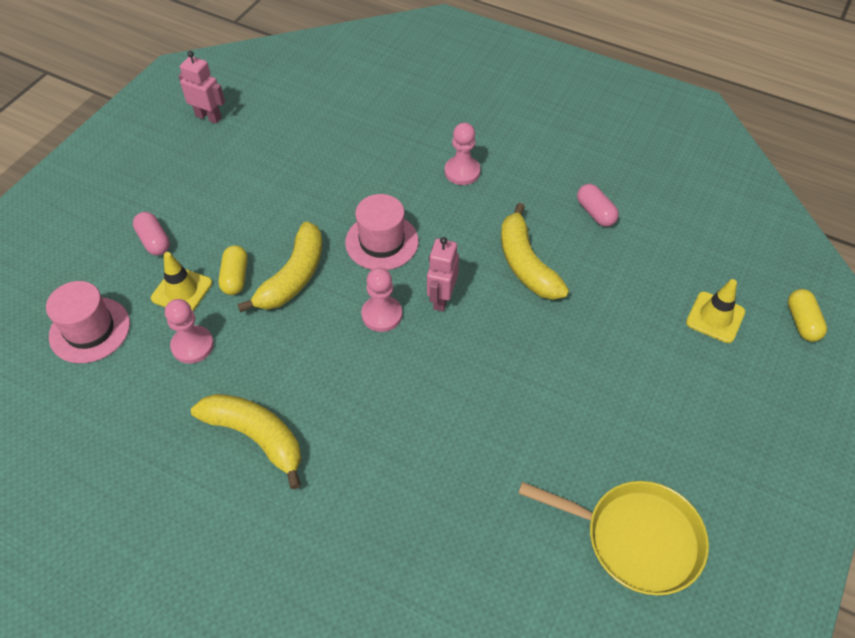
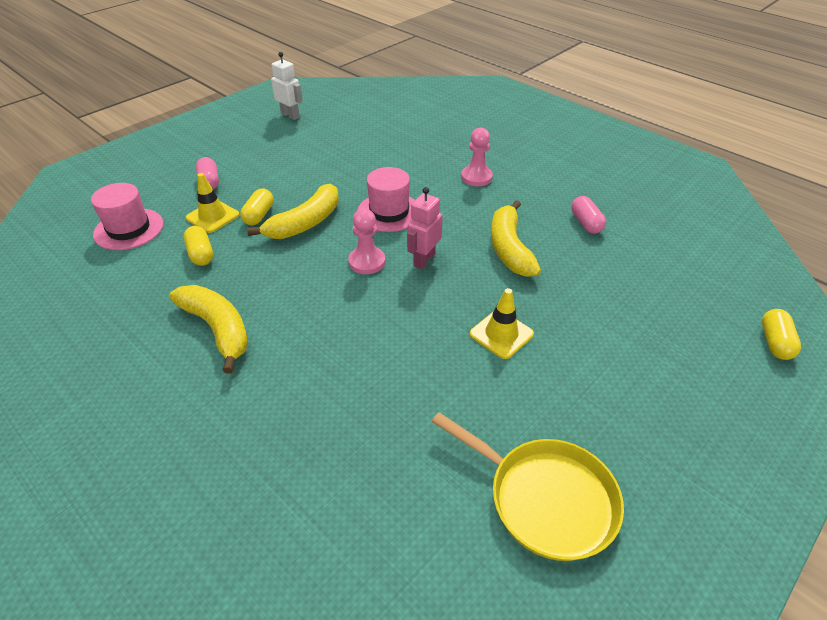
camera: 15 degrees right, 10 degrees down
(192, 345) = (201, 254): pink pawn -> yellow capsule
(208, 117) = (290, 115): pink robot -> white robot
(715, 317) = (682, 321): yellow traffic cone -> yellow traffic cone (501, 334)

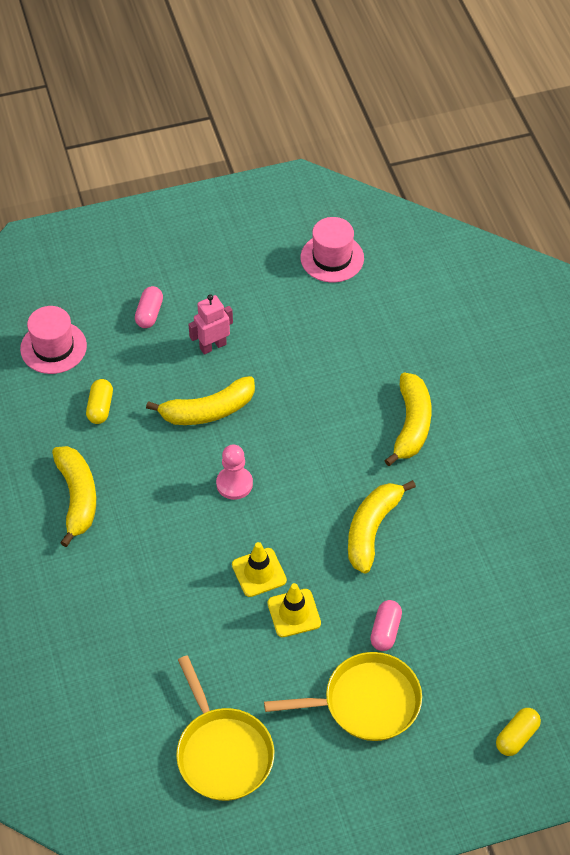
camera: 30 degrees right, 10 degrees up
(212, 216) = (131, 364): yellow traffic cone -> yellow traffic cone (259, 572)
(259, 215) = (172, 381): yellow capsule -> none
(290, 115) = (281, 240): white robot -> none
(389, 212) = (292, 432): pink hat -> pink hat (332, 258)
(424, 260) = (285, 505): pink robot -> pink robot (212, 346)
(476, 177) = (411, 425): pink pawn -> yellow banana
(585, 223) = (470, 535): pink capsule -> pink capsule (385, 631)
(632, 377) = (366, 702): none -> yellow pan

